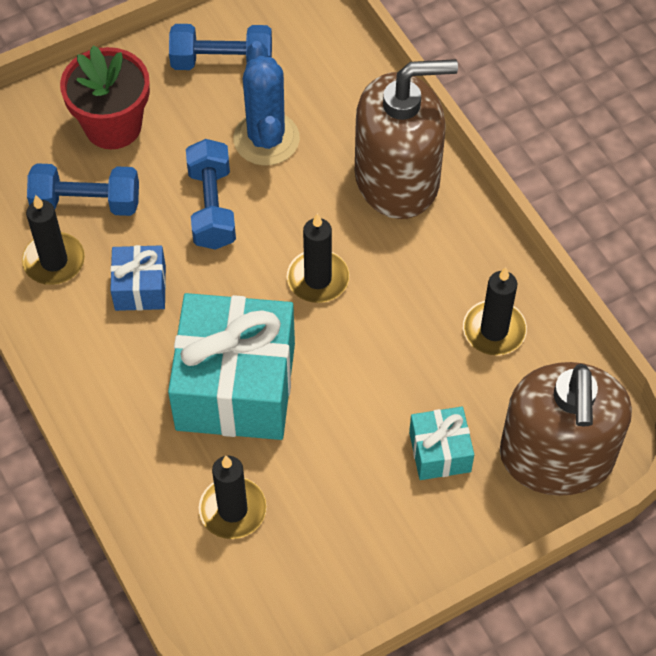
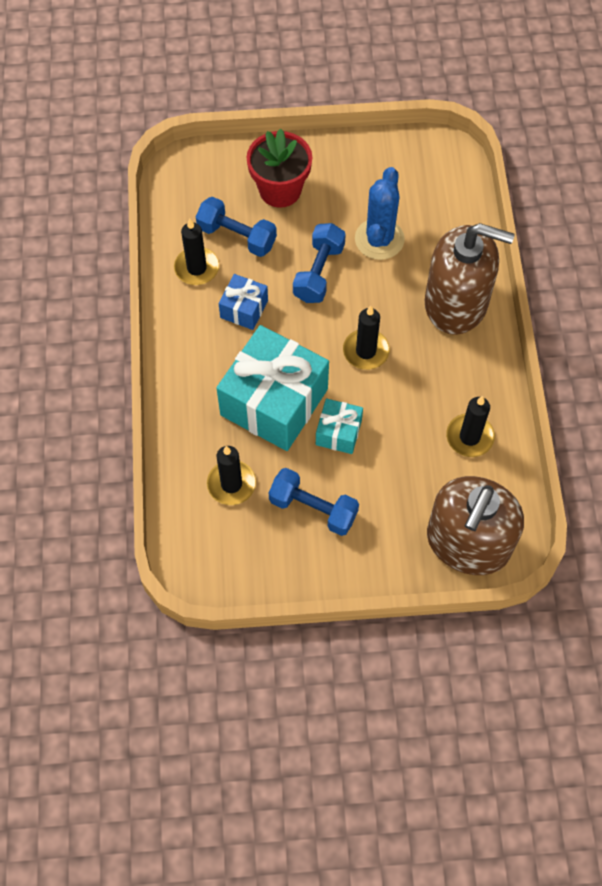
camera: 25 degrees right, 5 degrees up
(222, 62) = (376, 173): blue dumbbell -> blue dumbbell (313, 508)
(439, 452) = (389, 505): turquoise gift -> turquoise gift (338, 432)

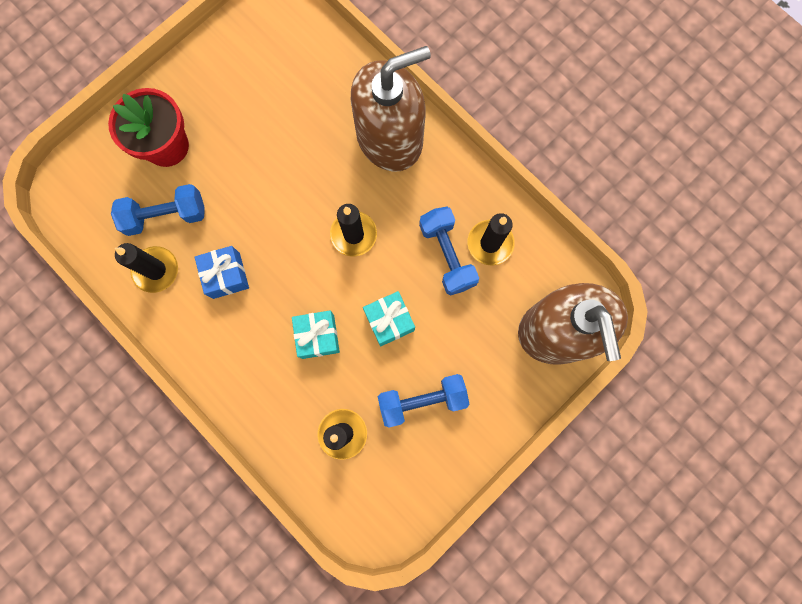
camera: 40 degrees left, 15 degrees up
(274, 402) = (318, 336): turquoise gift -> turquoise gift, size x0.48
(319, 272) = (260, 195): blue dumbbell -> blue dumbbell (447, 255)
(379, 239) = (284, 128): blue cactus -> none

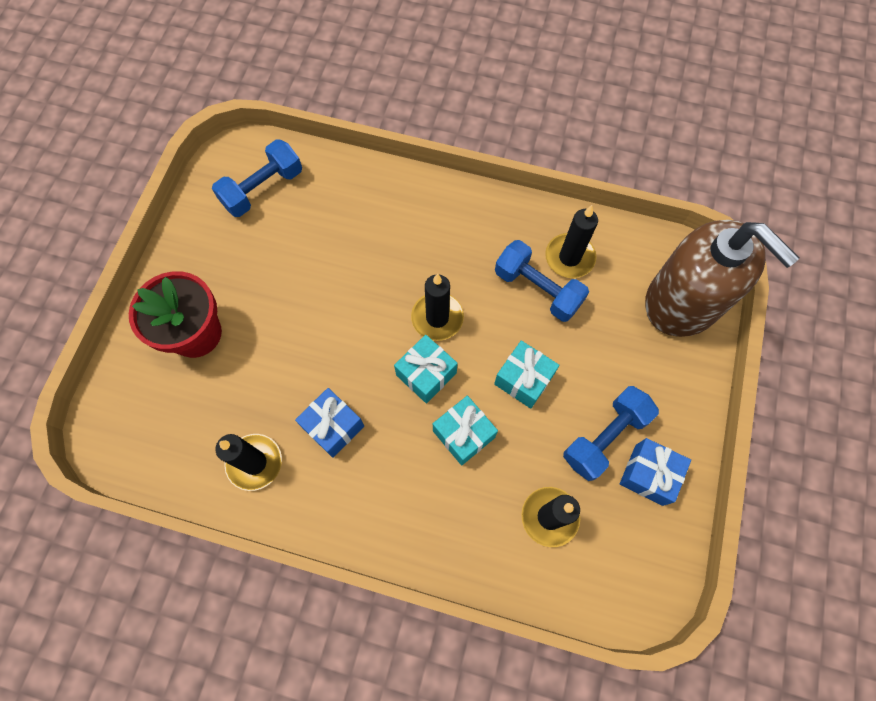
camera: 30 degrees left, 10 degrees down
(166, 215) = (234, 402): blue dumbbell -> blue dumbbell (263, 189)
(318, 274) = (426, 374): none -> turquoise gift
(389, 137) = (415, 213): brown soap dispenser -> none
(436, 447) = (648, 475): none -> blue gift

